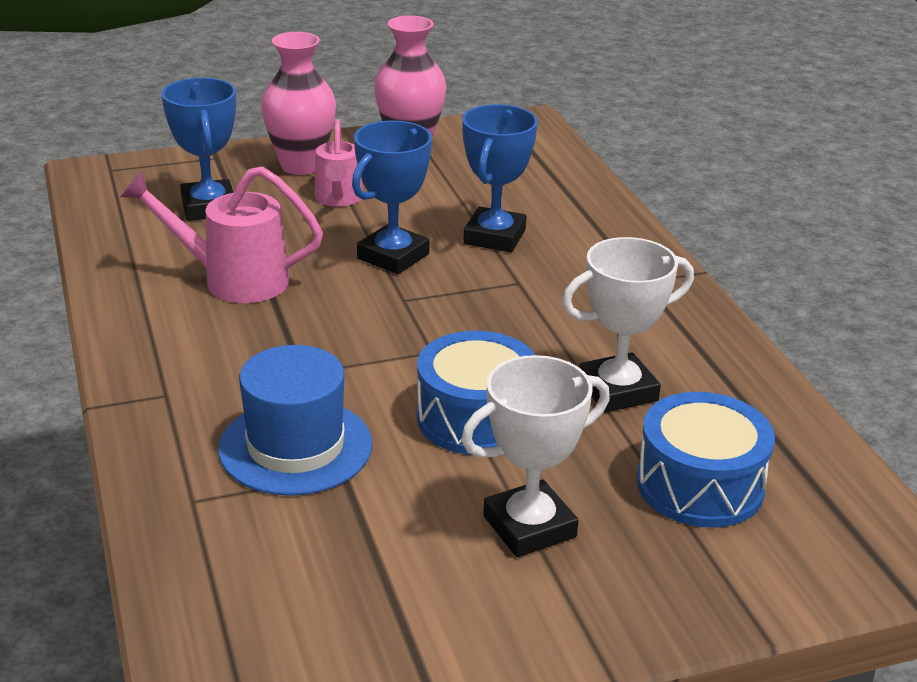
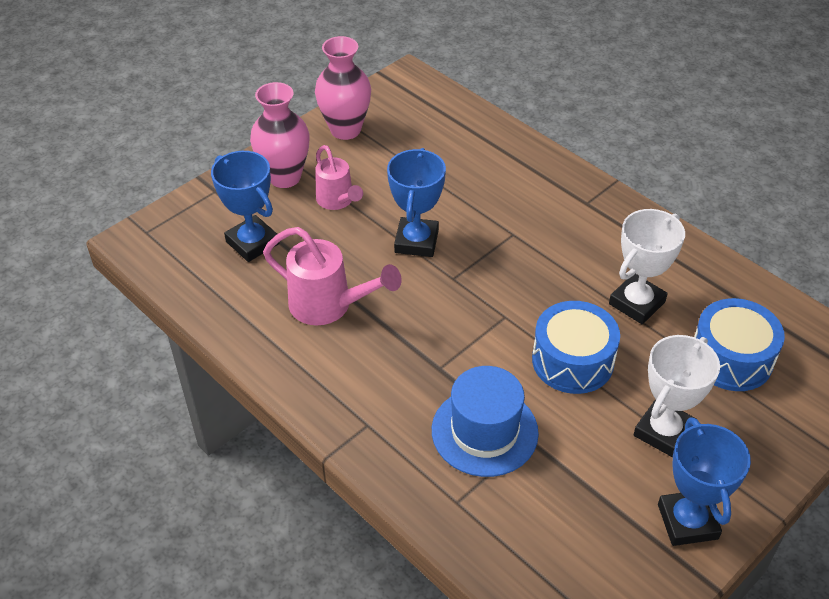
camera: 25 degrees left, 15 degrees up
(234, 280) = (328, 305): pink watering can -> pink watering can turned 135 degrees counterclockwise
(494, 237) = (468, 198): blue trophy -> blue trophy (687, 521)

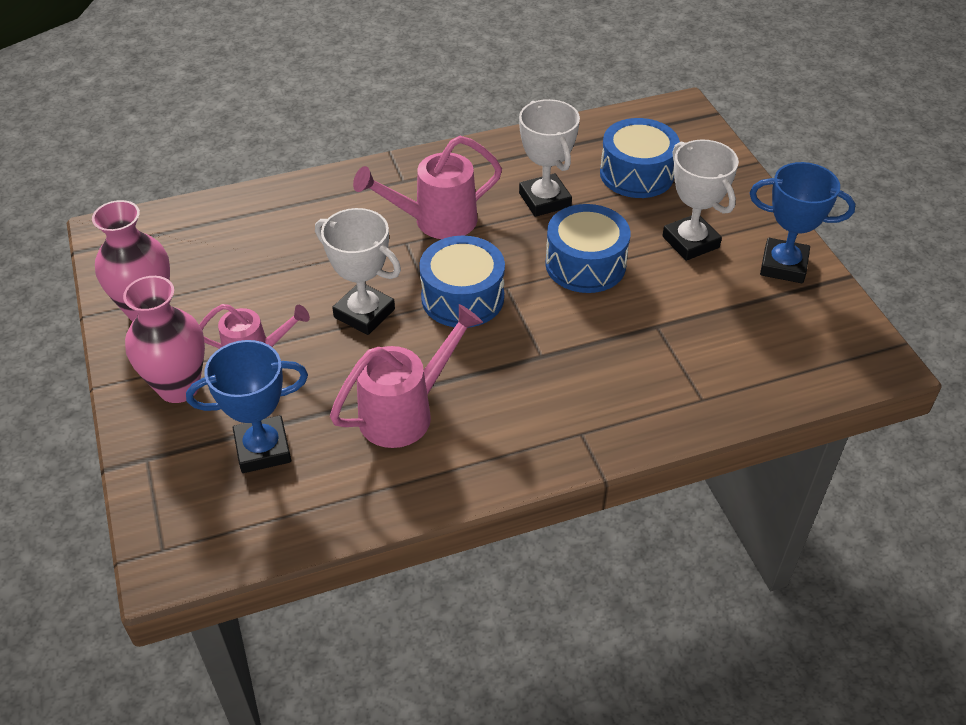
camera: 65 degrees left, 0 degrees up
(416, 241) = (364, 313): blue trophy -> white trophy
(473, 293) = (462, 297): none -> blue drum
(484, 431) = (633, 351): blue hat -> none
(552, 242) = (436, 221): none -> pink watering can

